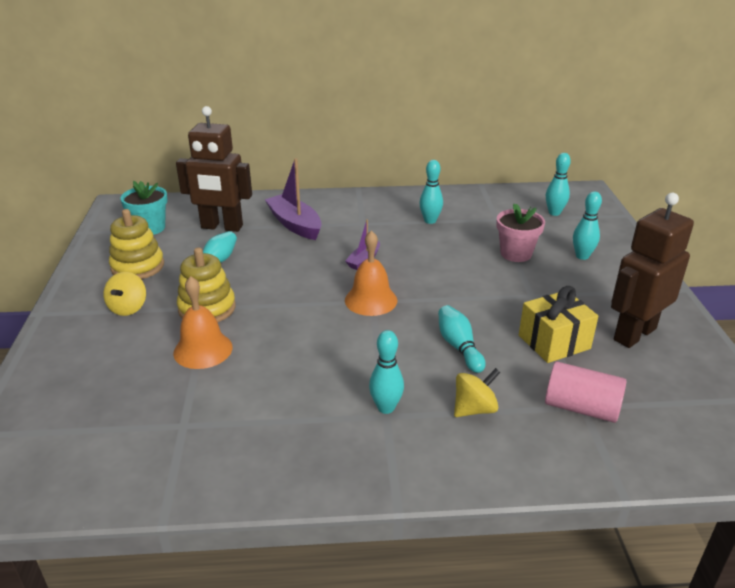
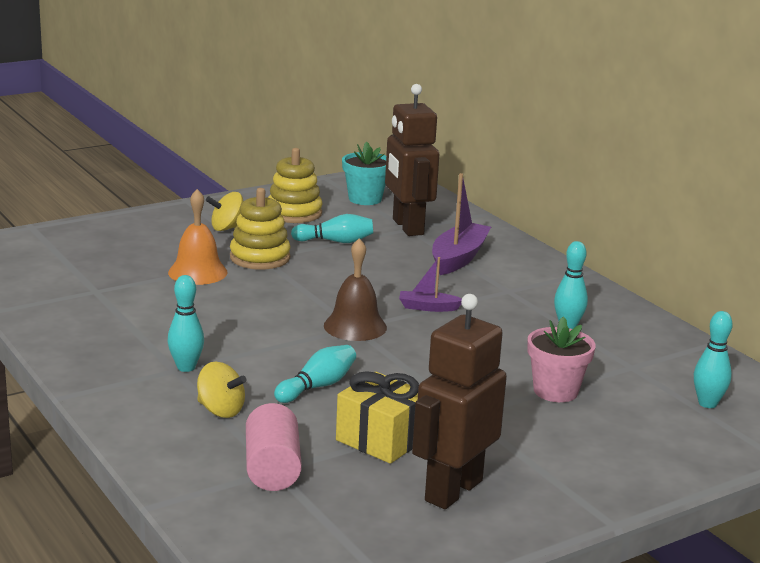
camera: 60 degrees right, 10 degrees down
(371, 300) = (355, 326): orange bell -> brown bell
(582, 256) = (607, 437): turquoise bowling pin -> none
(634, 334) = (453, 490): brown robot -> brown robot turned 75 degrees counterclockwise

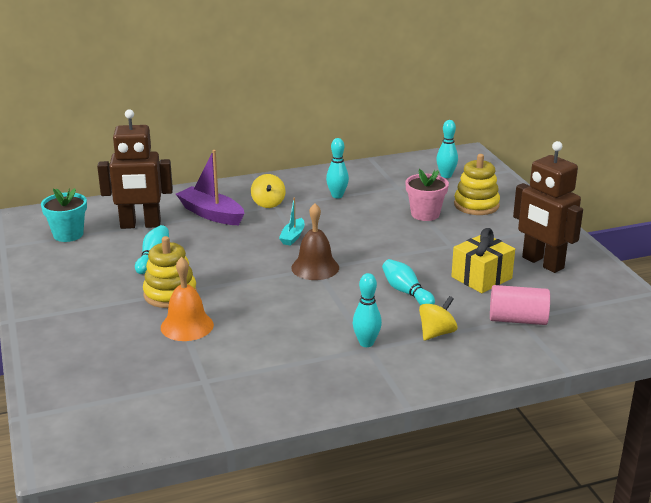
camera: 75 degrees left, 5 degrees up
(227, 228) = (95, 304): yellow spinning top -> yellow spinning top (268, 203)
(294, 213) = (79, 269): yellow stacking toy -> yellow stacking toy (476, 205)
(428, 307) = (293, 237): purple boat -> turquoise boat

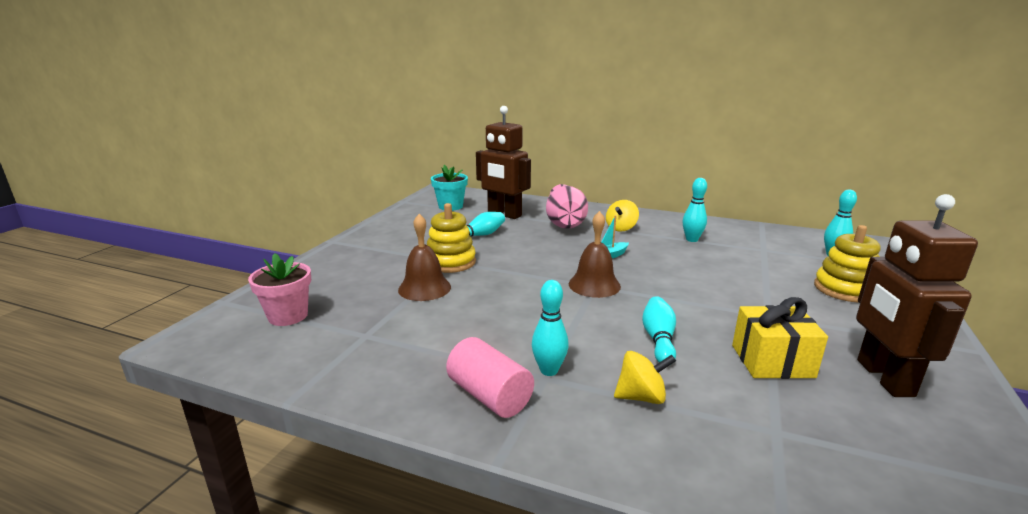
camera: 40 degrees right, 5 degrees down
(187, 326) = (424, 288): orange bell -> brown bell
(211, 214) = (564, 222): purple boat -> pink vase
(425, 214) = (769, 279): pink flower pot -> pink flower pot (288, 316)
(517, 320) = (773, 431): pink cylinder -> pink cylinder (489, 396)

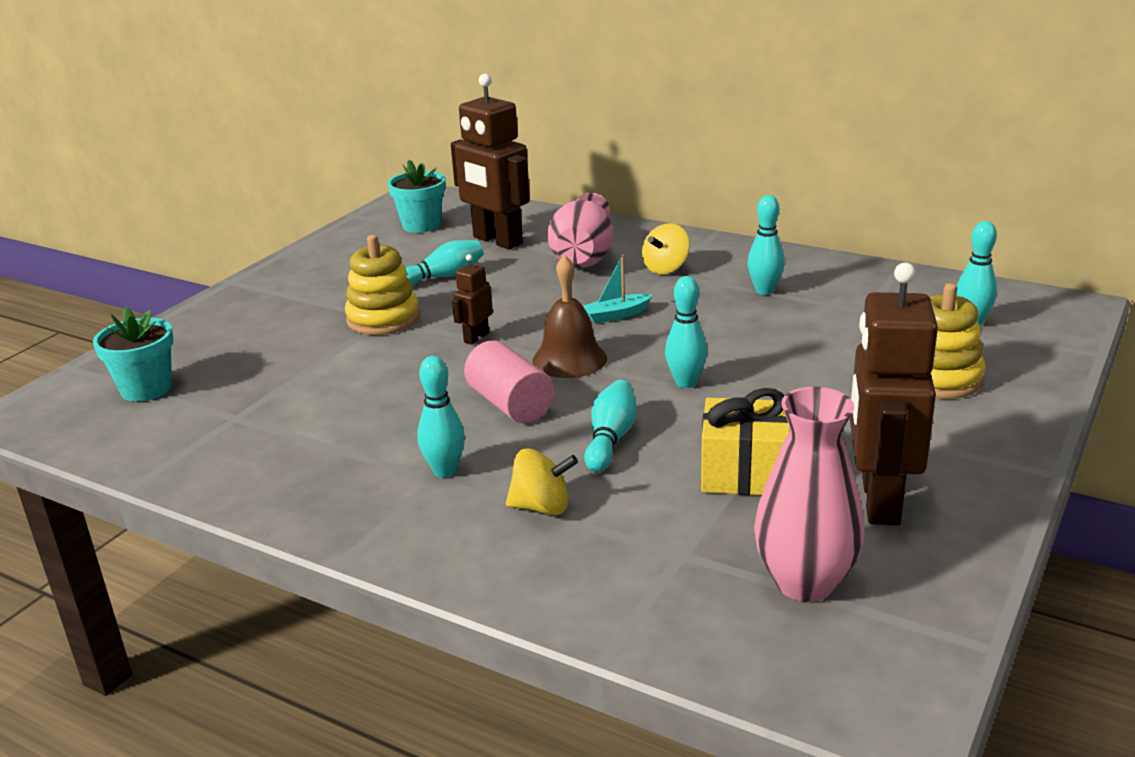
camera: 10 degrees right, 5 degrees up
(288, 316) = (146, 389): pink flower pot -> turquoise flower pot
(424, 288) = (332, 356): brown bell -> none
(489, 396) = (358, 496): pink cylinder -> pink cylinder (510, 404)
(521, 272) = (476, 338): none -> brown robot
(683, 298) = (686, 383): none -> turquoise bowling pin
(889, 451) = (805, 582): none -> pink vase

